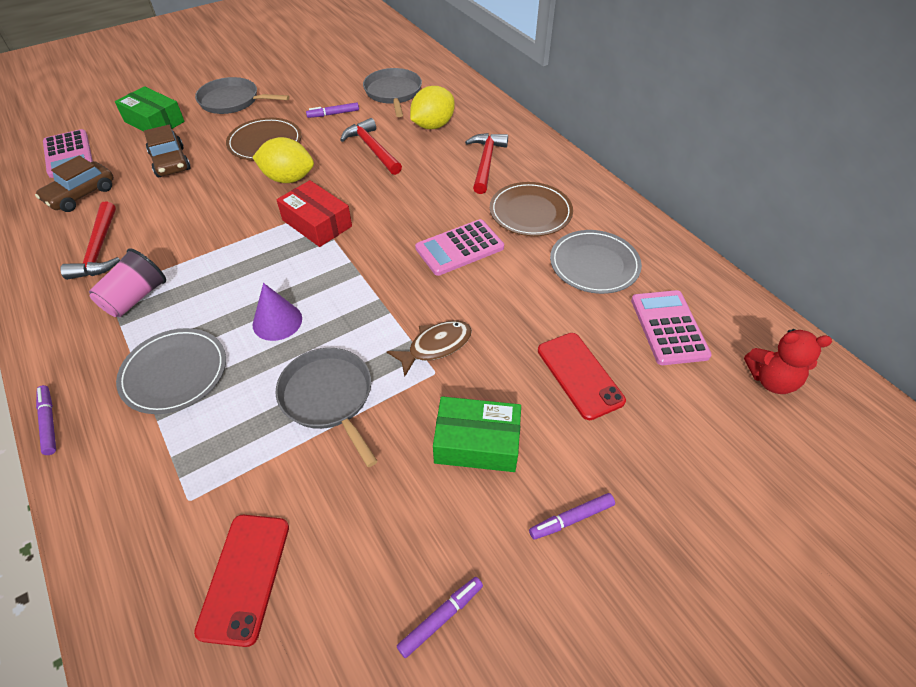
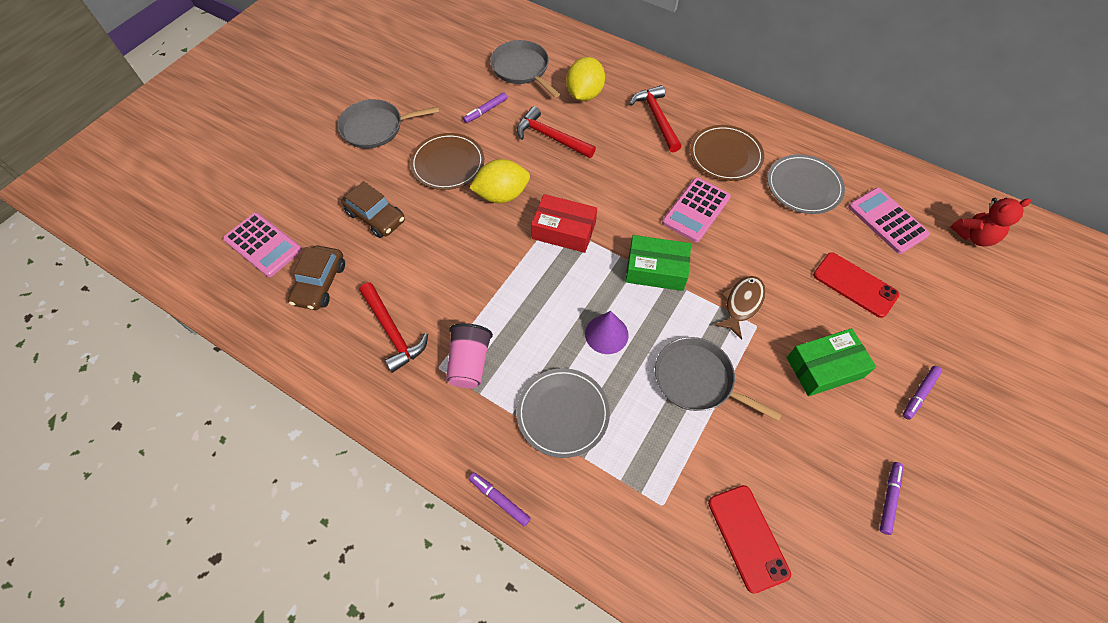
camera: 25 degrees left, 10 degrees up
(154, 122) = (317, 177): green box -> green box (656, 270)

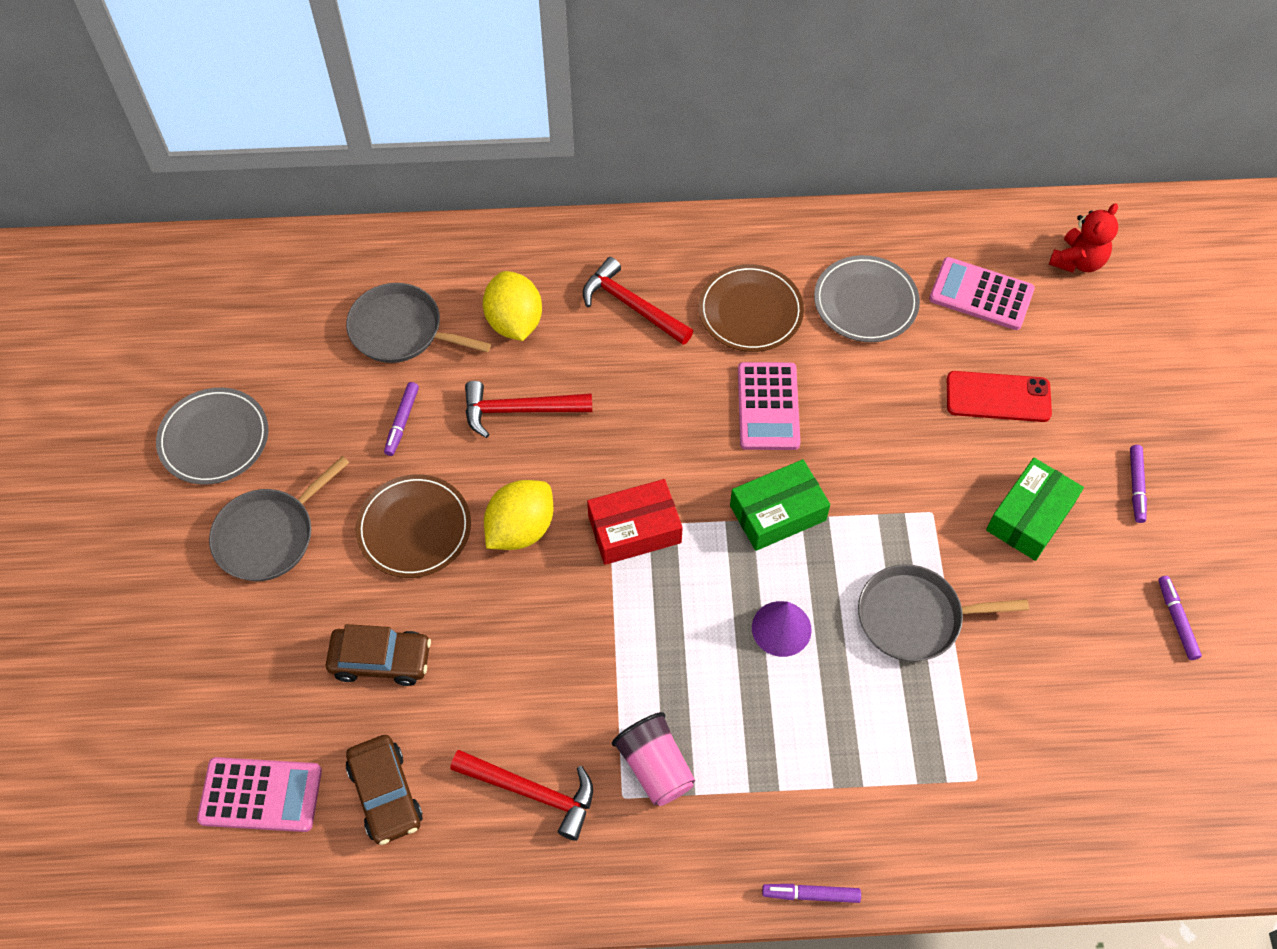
camera: 35 degrees left, 0 degrees up
(563, 413) = (803, 753): grey plate -> grey plate (214, 438)
(741, 304) = (899, 496): brown fish -> none
(748, 537) = (1078, 753): red phone -> none

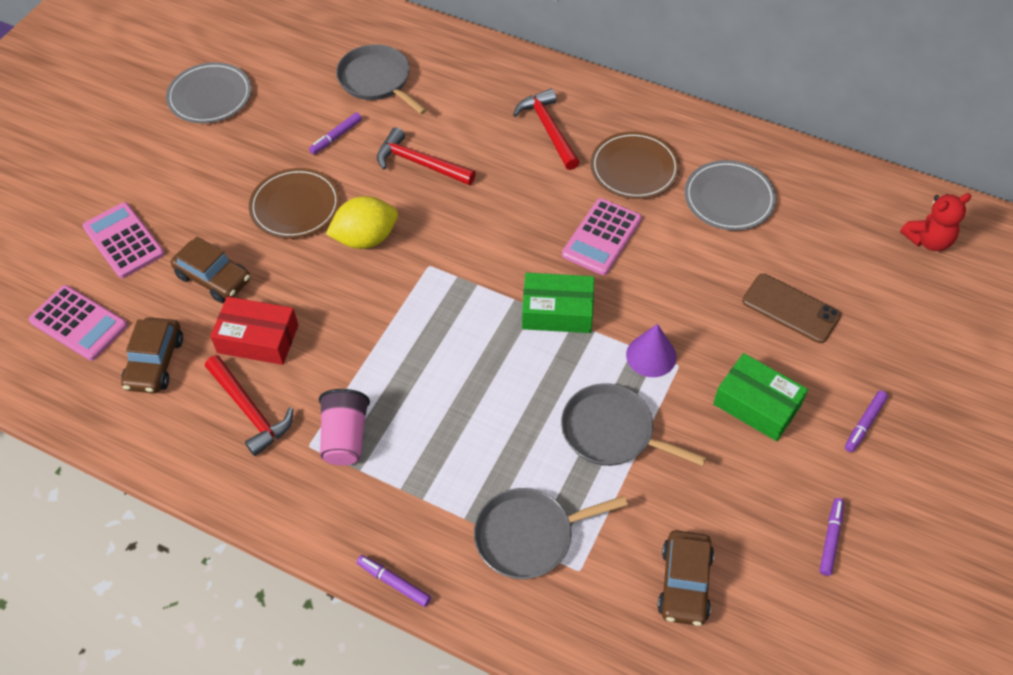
camera: 30 degrees right, 5 degrees down
(269, 535) = (200, 169): grey pan -> grey pan (529, 536)
(514, 322) = (457, 106): yellow lemon -> none
(634, 530) = (444, 275): red box -> red box (258, 339)
(781, 628) = (504, 390): purple cone -> purple cone (651, 355)
(981, 294) = (828, 231): pink calculator -> pink calculator (124, 241)
(998, 397) = (790, 308): red phone -> brown phone
(1030, 516) = (757, 404): green box -> green box turned 60 degrees clockwise
(1079, 737) = (684, 583): none -> brown car

